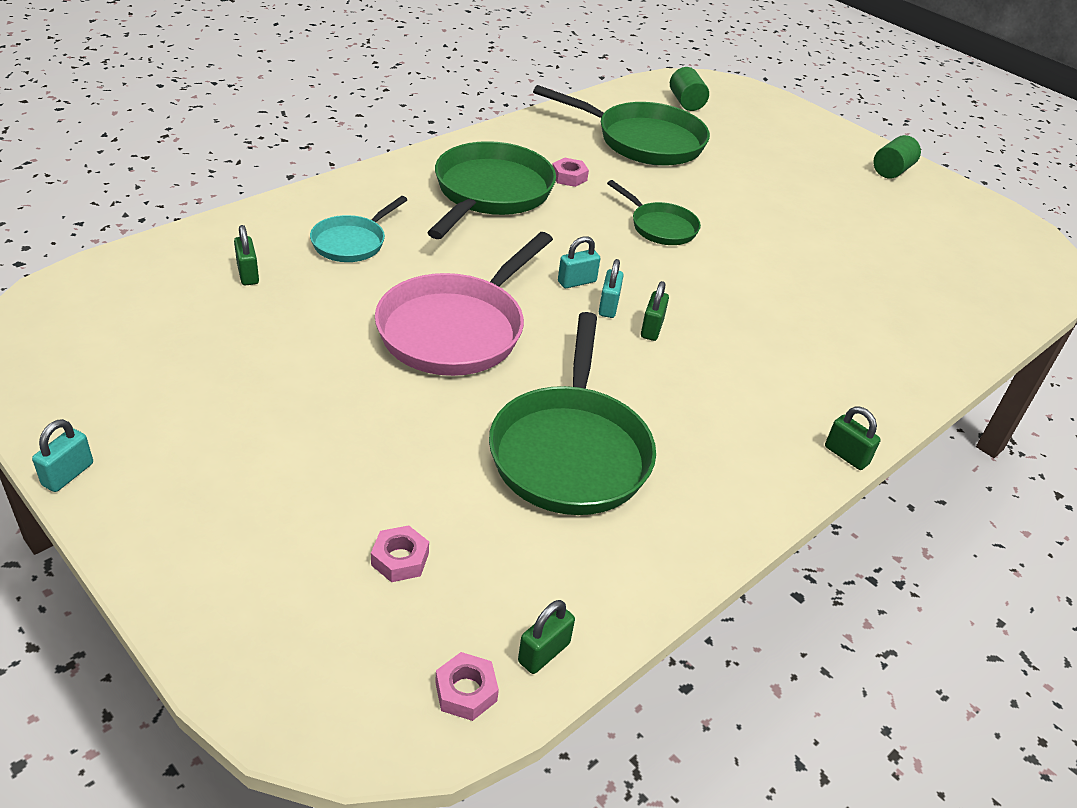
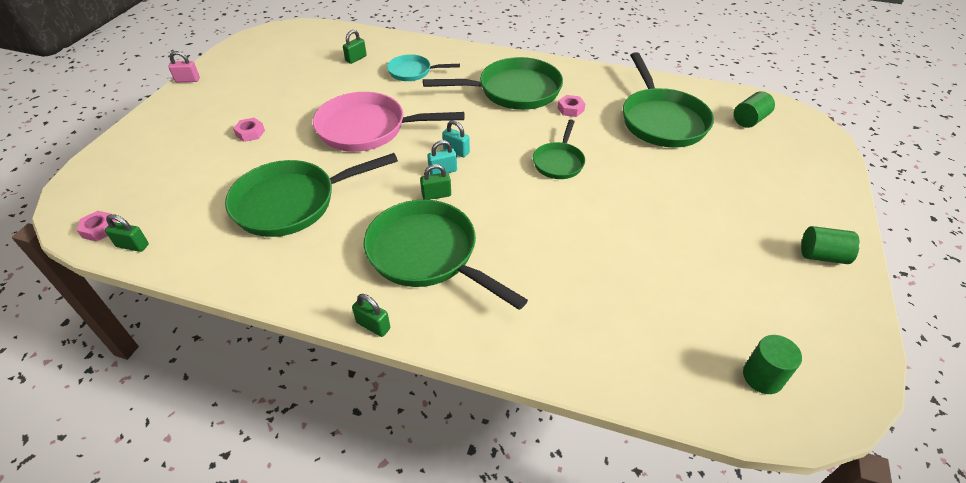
camera: 65 degrees right, 5 degrees up
(68, 474) = (187, 80): turquoise padlock -> pink padlock
(400, 559) = (178, 178): pink nut -> pink nut (250, 133)
(754, 375) = (427, 254): none -> green pan
(846, 455) = (373, 325): green padlock -> green padlock turned 75 degrees counterclockwise
(1007, 264) = (762, 377): none -> green cylinder

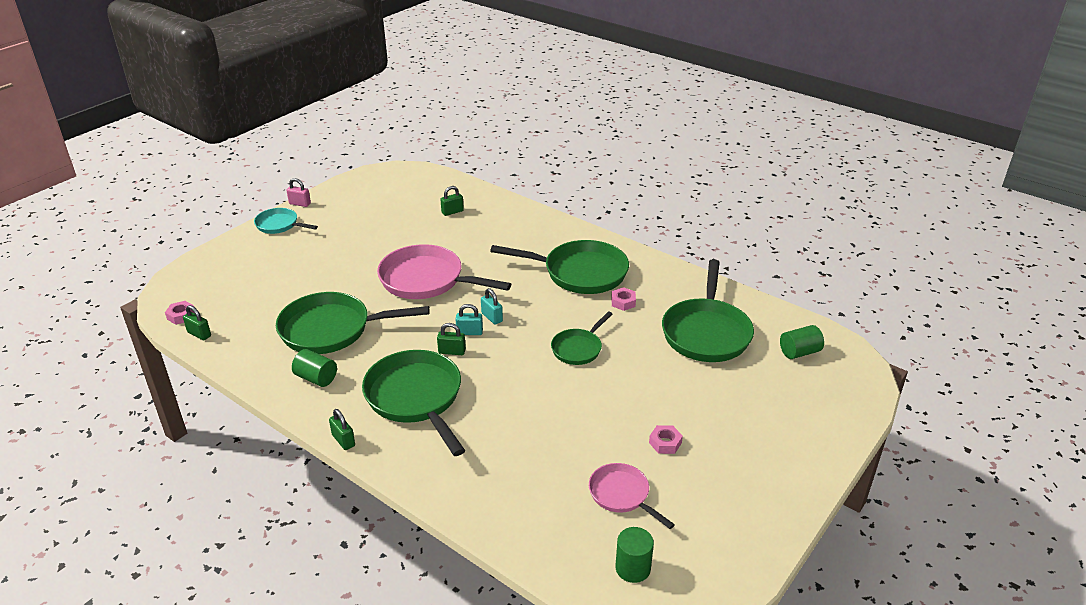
camera: 20 degrees right, 10 degrees down
(250, 133) = (328, 262): pink nut -> pink nut (665, 443)
(413, 72) = (496, 235): turquoise pan -> turquoise pan (279, 225)
(698, 299) = (622, 495): none -> pink pan
(822, 256) = (769, 491): green cylinder -> green cylinder (316, 378)

